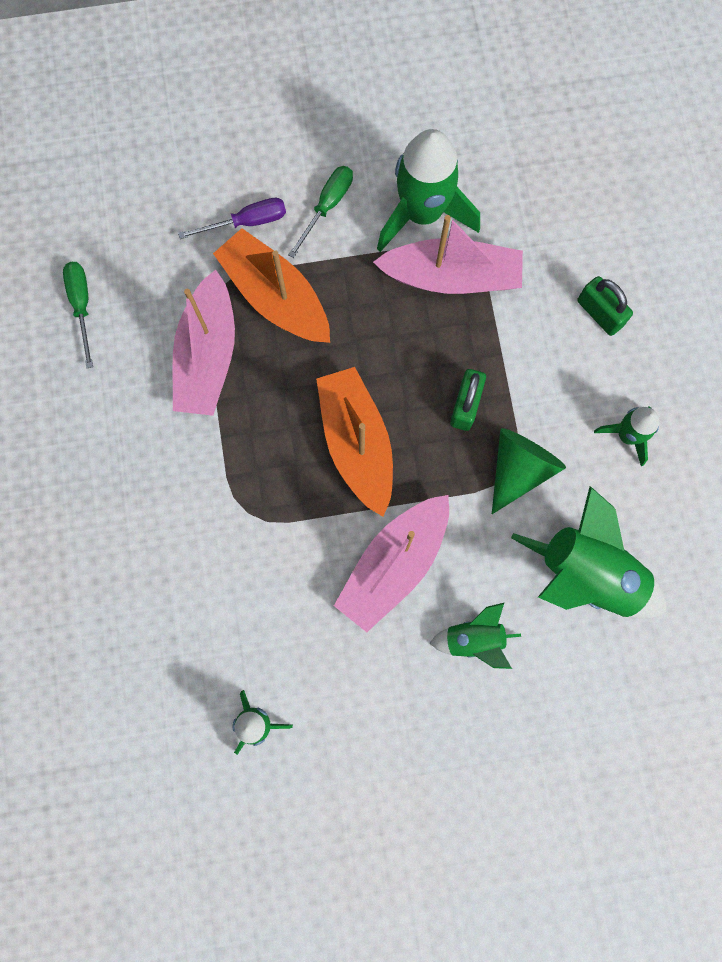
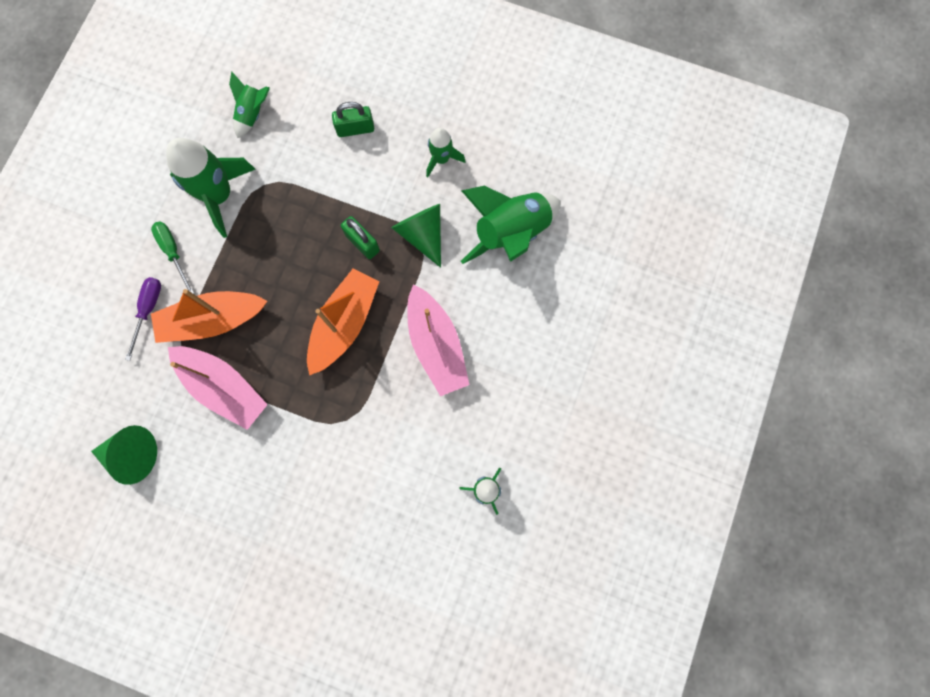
camera: 60 degrees left, 0 degrees up
(82, 306) = (132, 454): green screwdriver -> green cone
(356, 443) = (344, 324): orange boat -> orange boat turned 105 degrees clockwise
(451, 276) = (273, 202): pink boat -> none
(474, 639) = (511, 323): green rocket -> green rocket (253, 114)

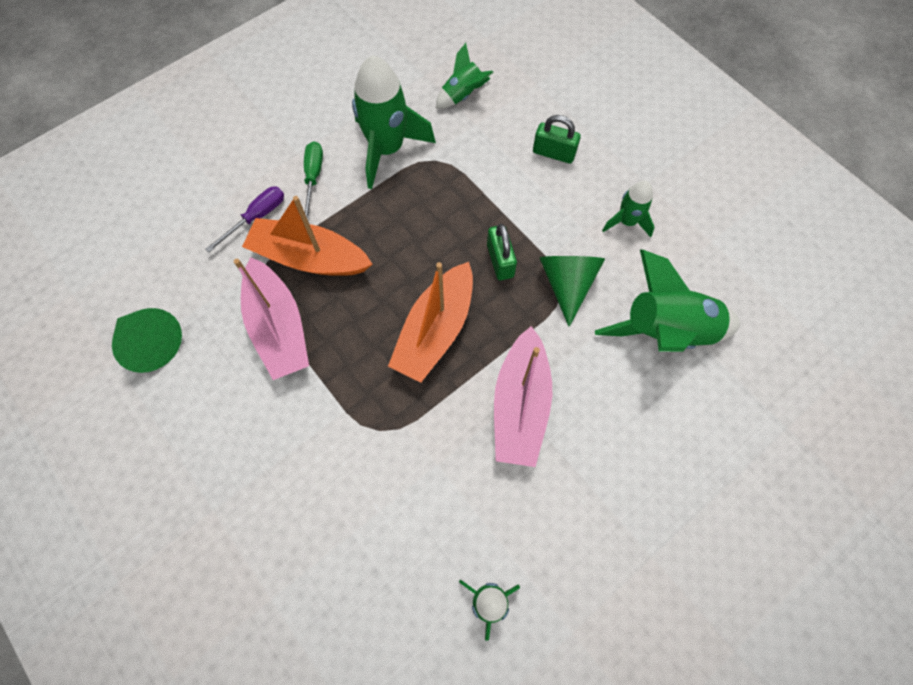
camera: 30 degrees right, 10 degrees down
(344, 324) = (435, 330): orange boat -> orange boat turned 150 degrees clockwise

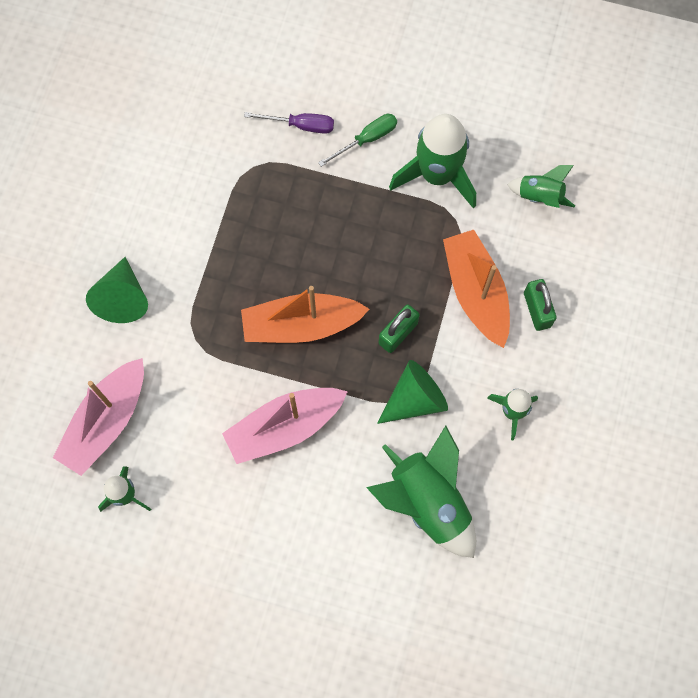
camera: 55 degrees right, 5 degrees up
(151, 343) = (149, 135): green cone -> green cone (123, 298)
(278, 327) = (223, 211): pink boat -> pink boat (106, 421)
(309, 258) = (294, 190): orange boat -> orange boat (476, 292)

